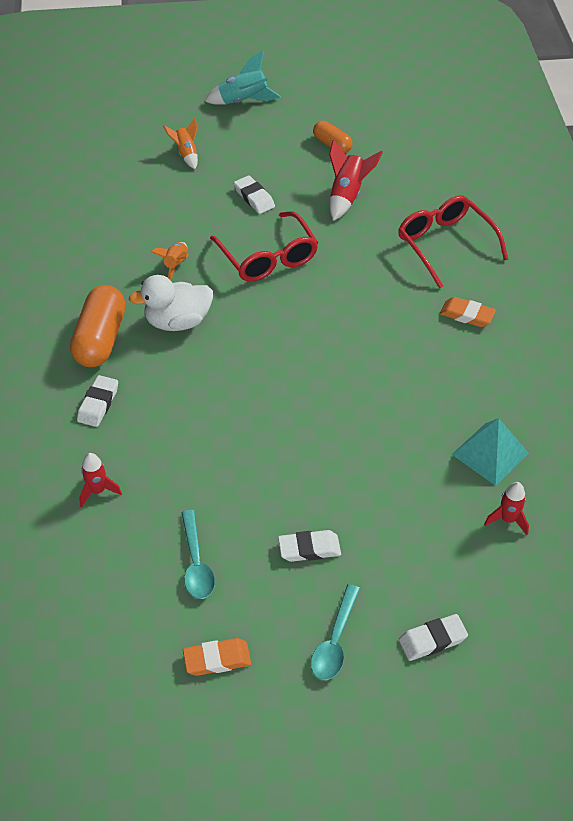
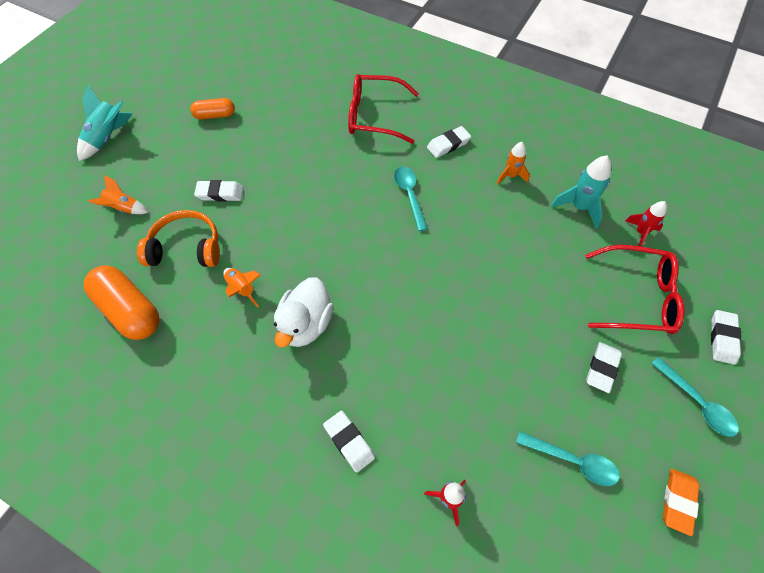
camera: 55 degrees left, 10 degrees up
(101, 339) = (275, 396): orange capsule -> orange capsule (130, 310)
(183, 211) = (186, 248): none -> orange headphones
(268, 257) = (292, 222): red glasses -> red glasses (637, 297)
(347, 196) = (276, 138): red rocket -> none
(374, 318) = (409, 195): none -> turquoise spoon
(467, 315) = (448, 144): orange eraser -> white eraser
(476, 381) = (510, 176): none -> orange rocket
(490, 453) = (579, 207): turquoise pyramid -> turquoise rocket

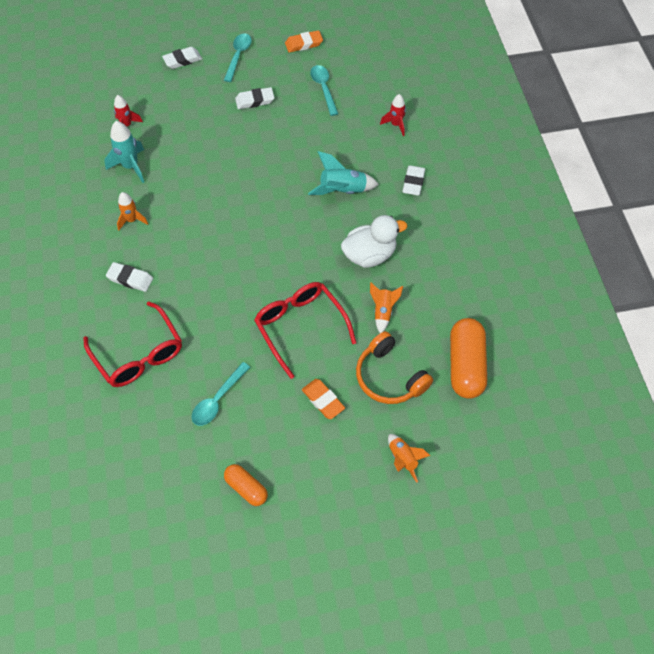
camera: 130 degrees left, 0 degrees up
(108, 138) = (353, 558): turquoise rocket -> turquoise rocket (342, 191)
(220, 193) = (323, 400): white eraser -> orange eraser
(409, 195) = (208, 270): turquoise spoon -> turquoise spoon (218, 399)
(637, 297) = (186, 106): red glasses -> red glasses (300, 327)

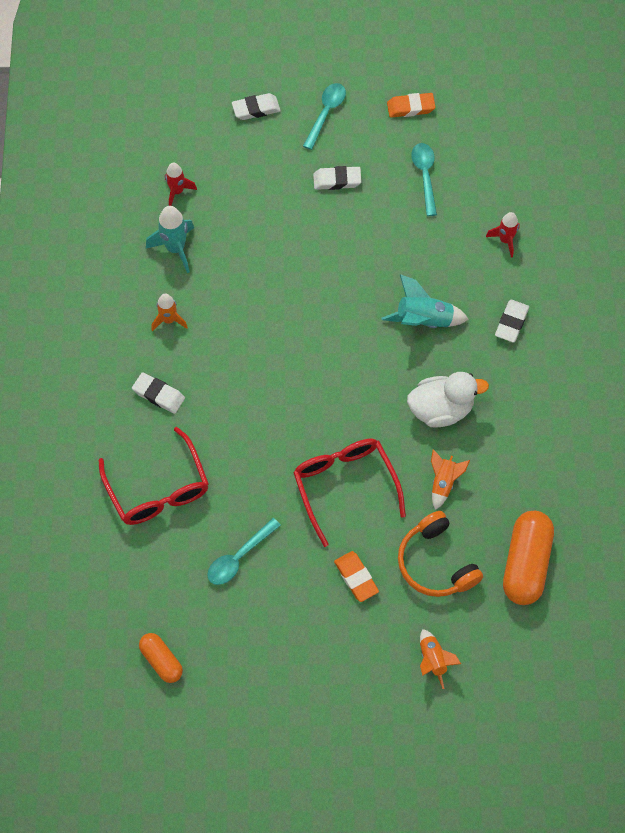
camera: 10 degrees right, 5 degrees up
(246, 488) = (256, 662): orange capsule -> orange capsule (161, 660)

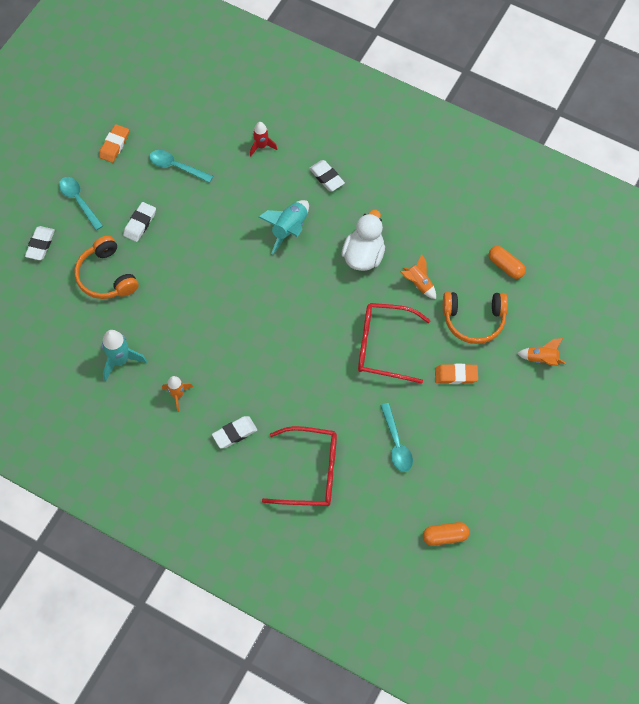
camera: 60 degrees left, 0 degrees up
(177, 191) = (72, 334): red rocket -> none
(259, 184) = (106, 276): none -> orange headphones
(525, 563) = (505, 266): orange capsule -> orange capsule, size x0.57

